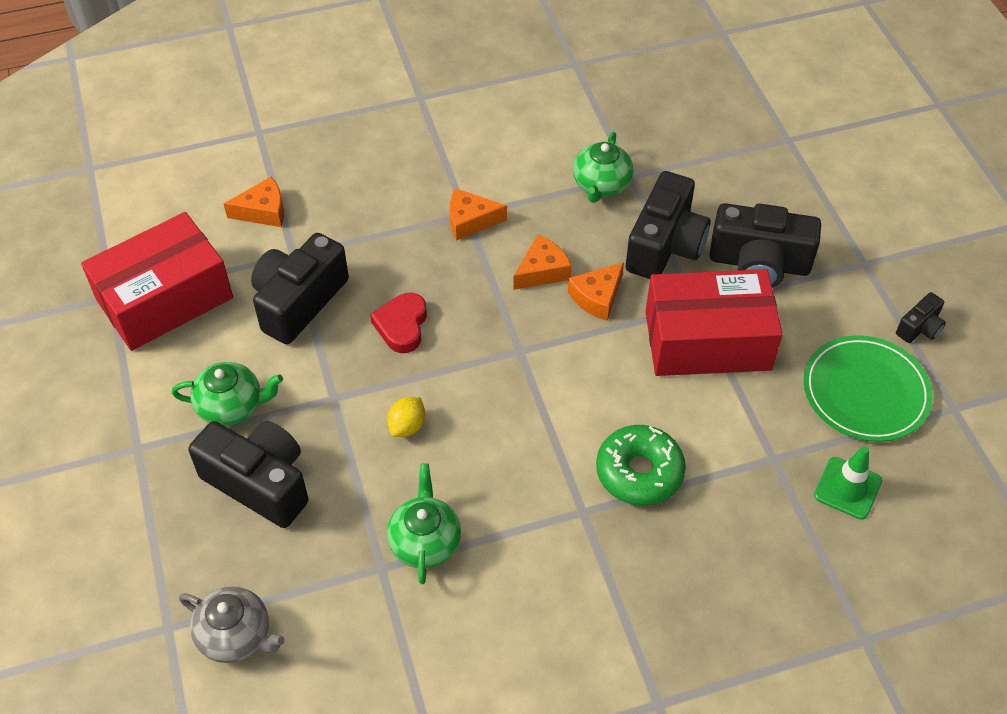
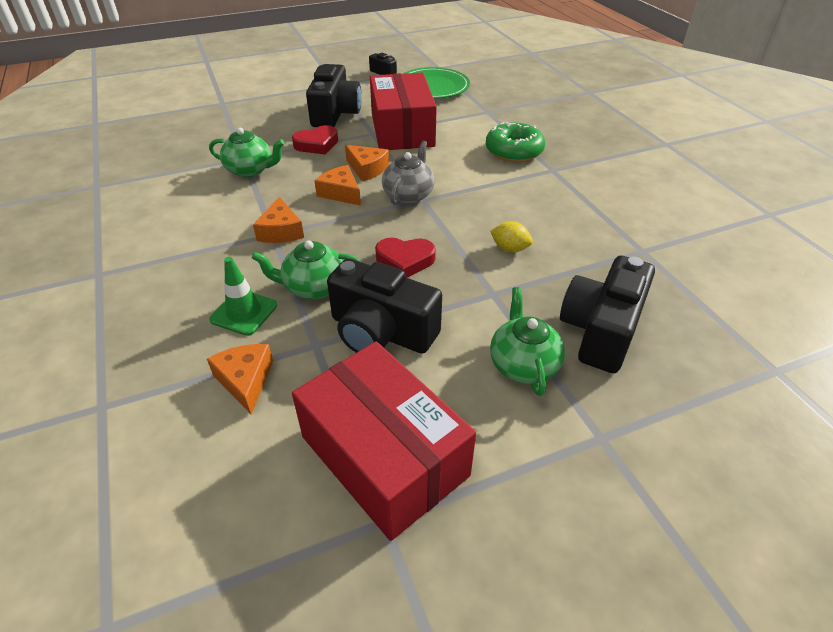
camera: 95 degrees left, 10 degrees down
(236, 635) = (751, 323): grey teapot -> grey teapot (408, 195)
(425, 542) = (609, 232): green teapot -> green teapot (313, 287)
(665, 245) = (317, 144): black camera -> red heart
(847, 488) = (500, 93): green traffic cone -> green traffic cone (244, 312)

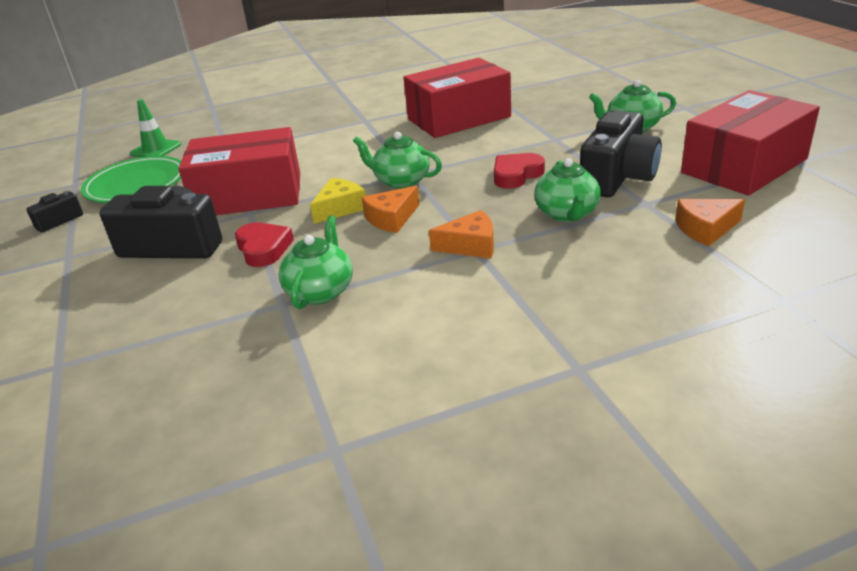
camera: 85 degrees left, 10 degrees down
(244, 312) = (616, 245): green traffic cone -> green traffic cone (156, 149)
(367, 169) = (340, 208): orange cheese -> yellow cheese
(405, 260) = (516, 175): red heart -> red heart turned 135 degrees counterclockwise
(408, 195) = (401, 181): grey teapot -> green teapot
(509, 249) = (493, 134): yellow lemon -> none
(514, 151) = (324, 136): green donut -> none
(559, 226) = (459, 118): none -> red box
(601, 330) = (586, 106): black camera -> none

